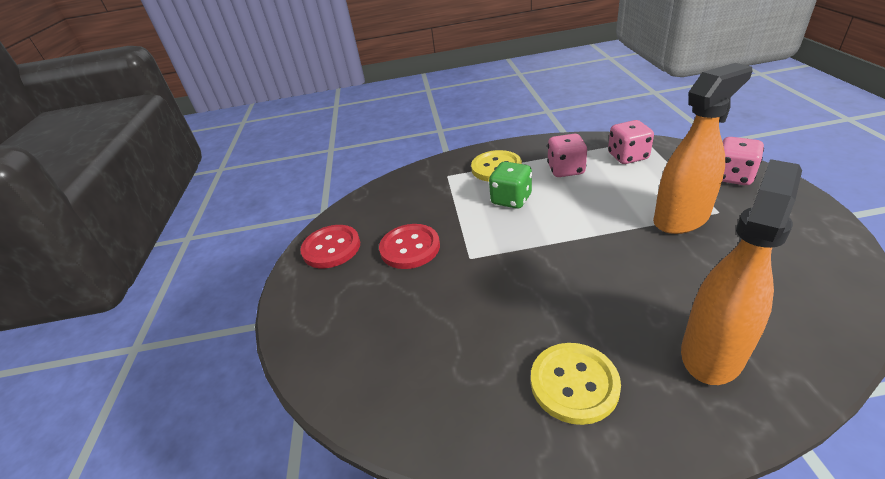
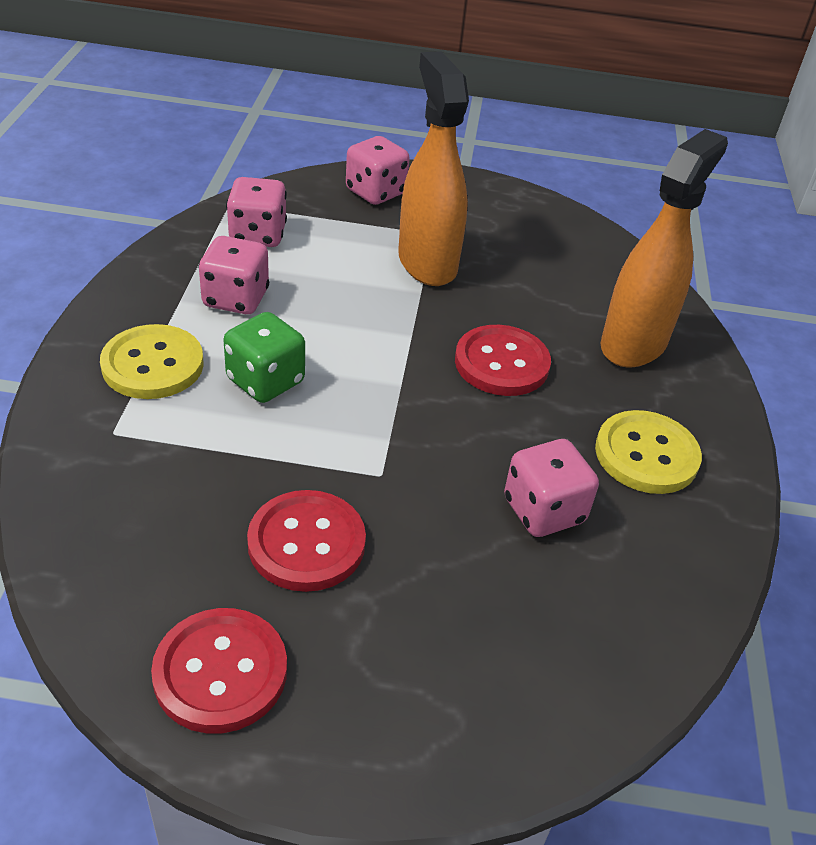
camera: 85 degrees left, 5 degrees up
(480, 334) = (543, 511): none -> pink dice
(608, 280) = (501, 363): none -> red button
(712, 352) = (634, 343): orange spray bottle -> orange spray bottle turned 75 degrees clockwise

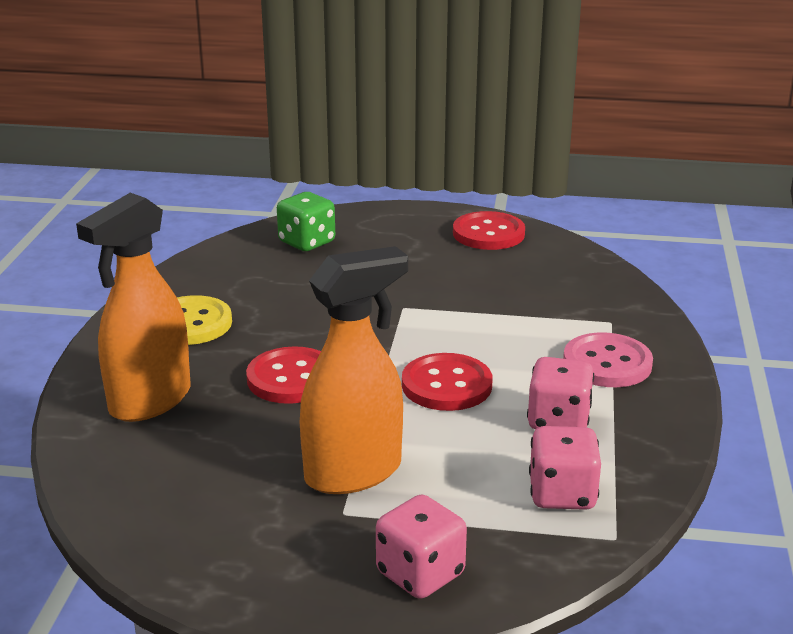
camera: 175 degrees left, 15 degrees down
(153, 365) = (607, 363): yellow button -> pink button
(265, 381) = (506, 356): green dice -> green dice (307, 242)
(306, 543) = (451, 275): red button -> red button (446, 385)
(427, 262) = (354, 472): orange spray bottle -> orange spray bottle turned 105 degrees counterclockwise
(543, 511) = (286, 293): pink dice -> none

